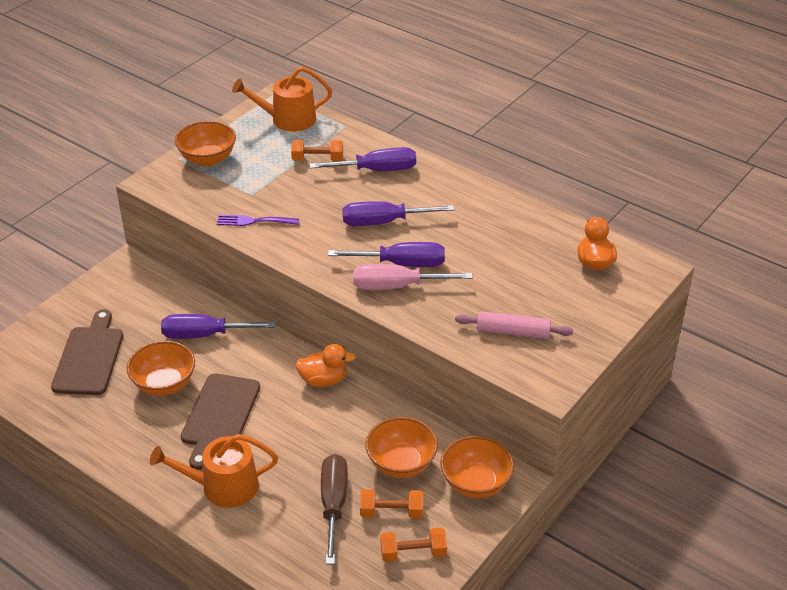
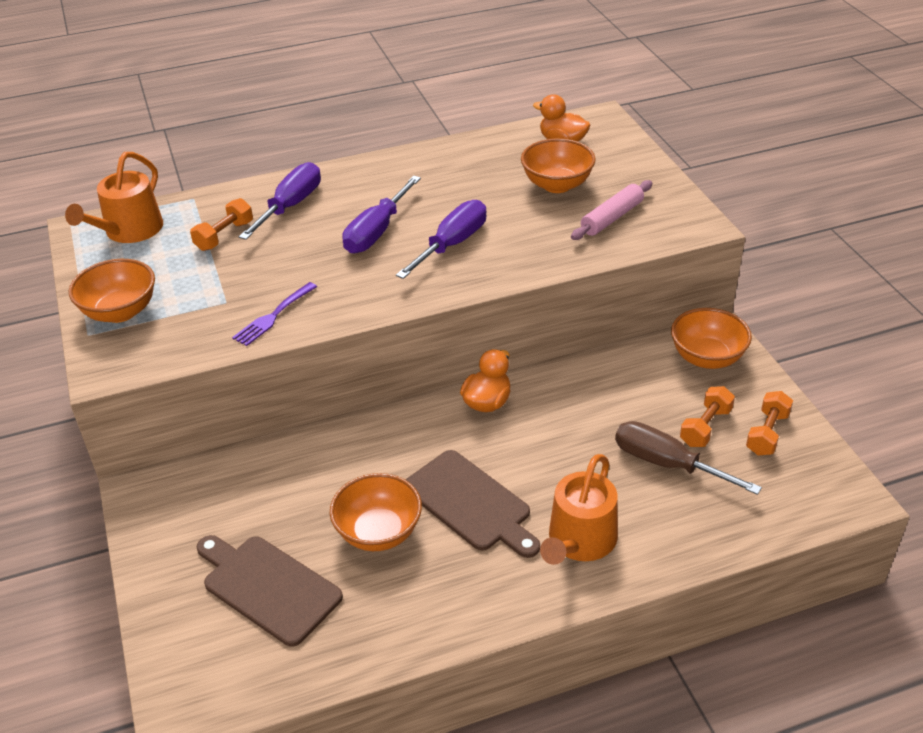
camera: 55 degrees left, 0 degrees up
(204, 335) = (331, 467): purple screwdriver -> none
(396, 286) = (482, 260): pink screwdriver -> none
(401, 463) = (646, 395): orange bowl -> orange bowl (557, 185)

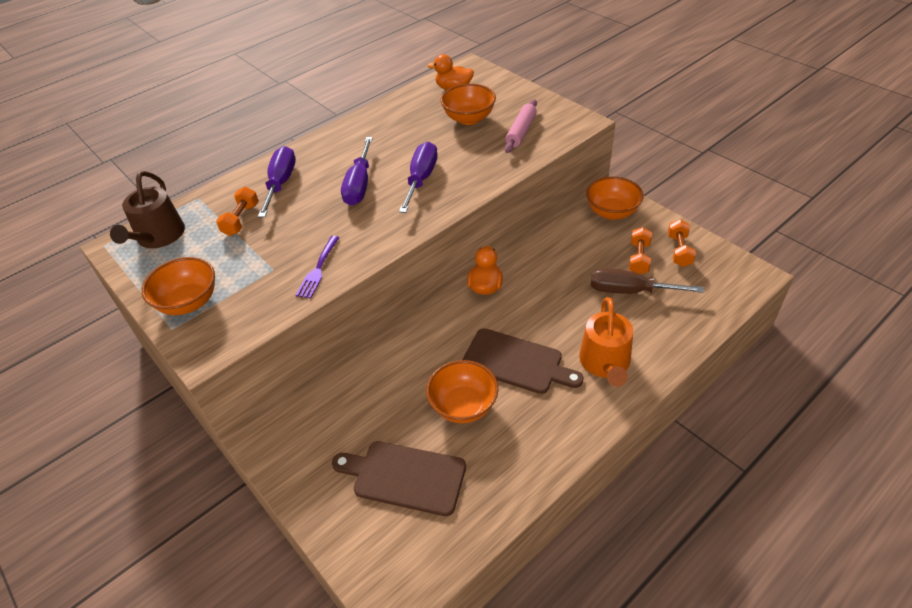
camera: 20 degrees left, 5 degrees up
(129, 231) = (158, 237): orange watering can -> brown watering can

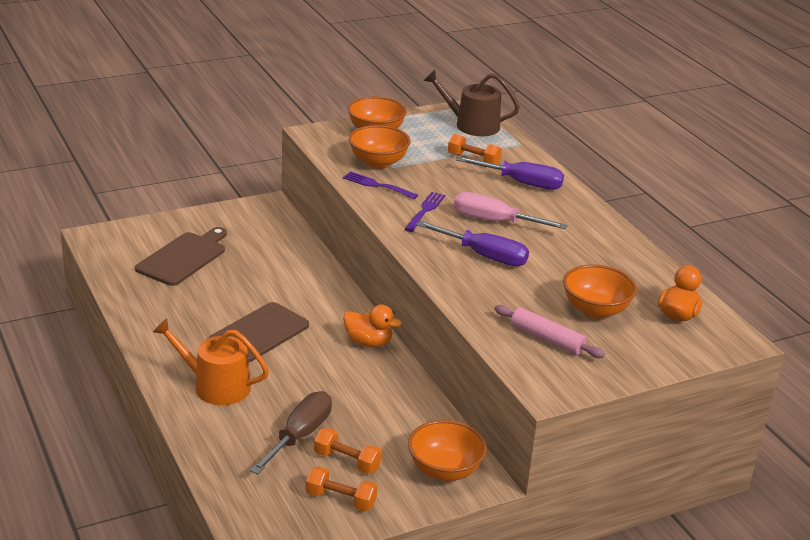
camera: 100 degrees right, 15 degrees down
(357, 227) = (425, 210): none -> purple fork
(359, 185) = (494, 221): purple screwdriver -> pink screwdriver
(463, 406) = (228, 297): orange bowl -> orange bowl (378, 162)

